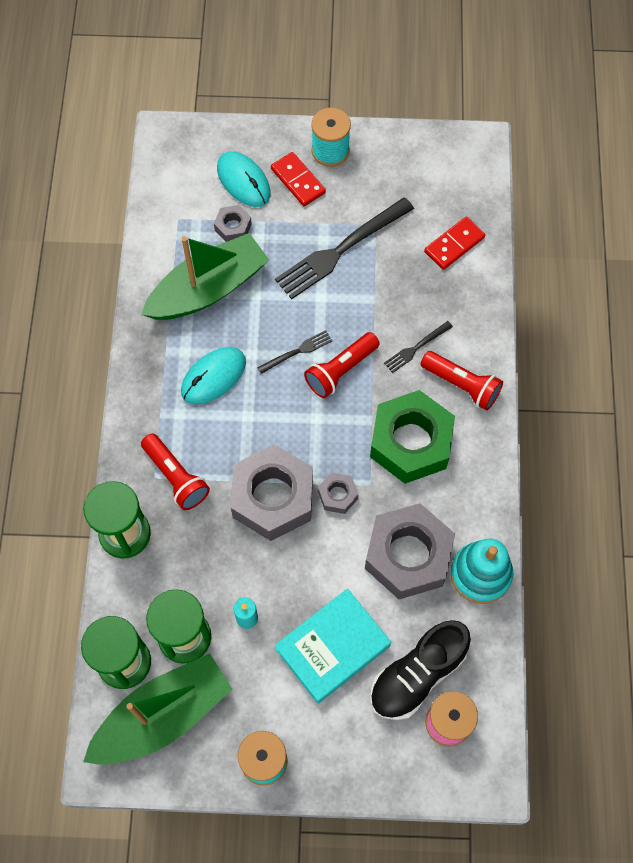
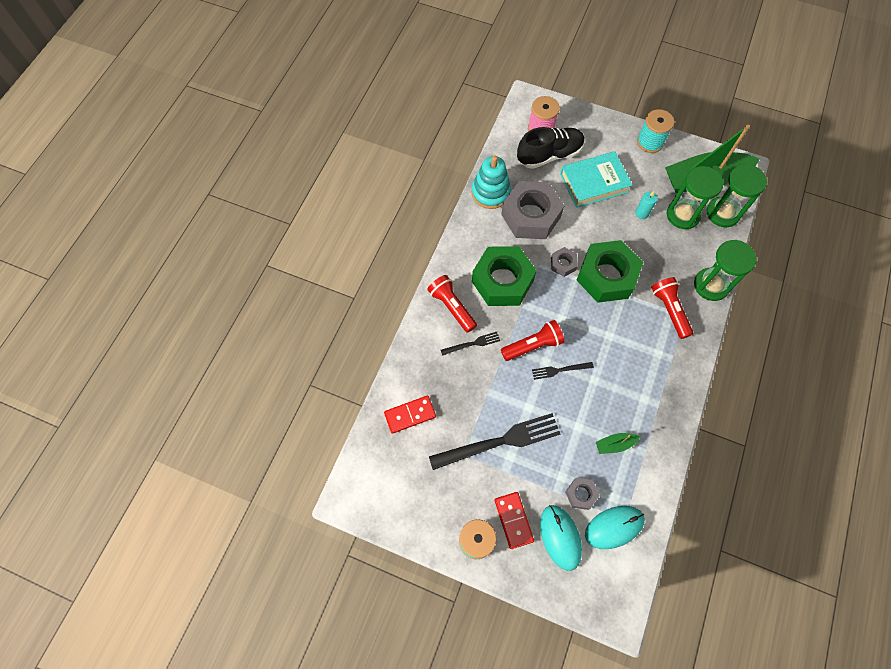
camera: 160 degrees left, 0 degrees up
(208, 289) = (614, 444): green boat -> green boat, size x0.40
(213, 377) = (627, 372): turquoise mouse -> turquoise mouse (614, 527)
(272, 497) = (606, 276): grey nut -> green nut

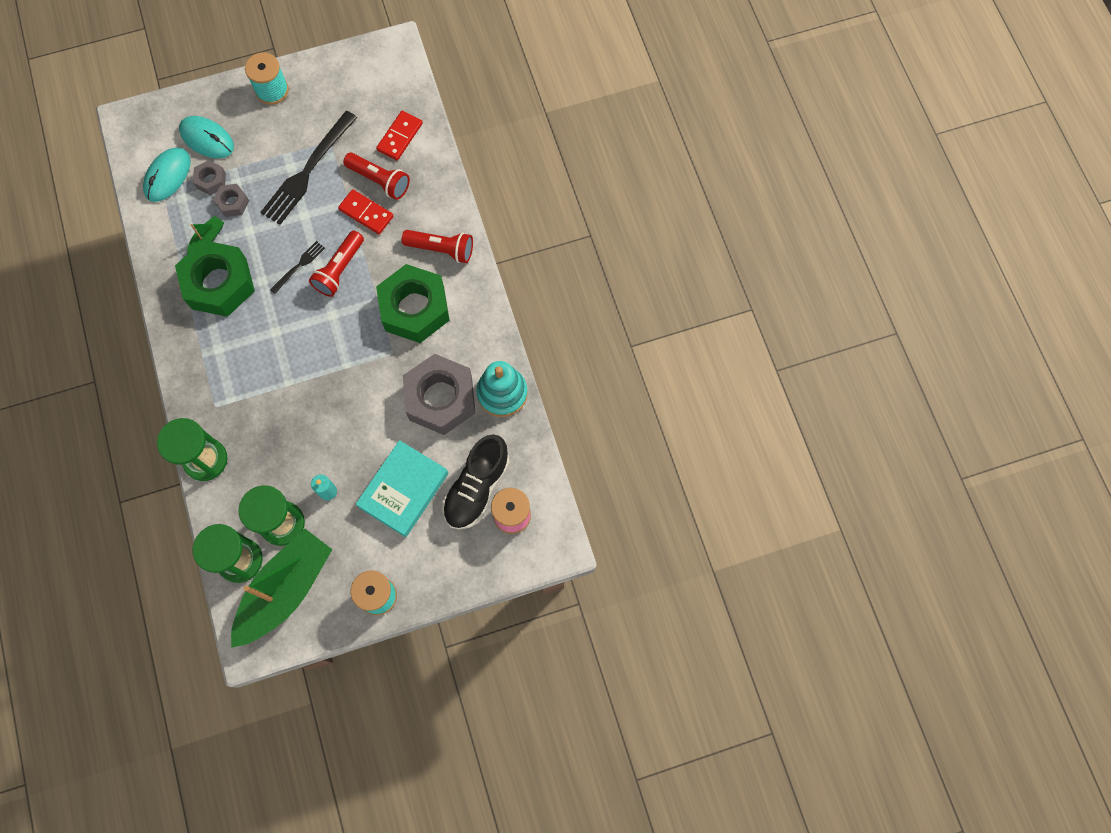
camera: 140 degrees right, 5 degrees up
(472, 343) = (395, 231): black fork -> none
(513, 520) = (253, 124): red domino -> red domino (366, 213)
(563, 264) = (369, 370): grey nut -> grey nut (233, 203)
(606, 276) = (317, 390): green nut -> green nut (219, 284)
(669, 310) = (232, 400): red flashlight -> red flashlight (379, 180)

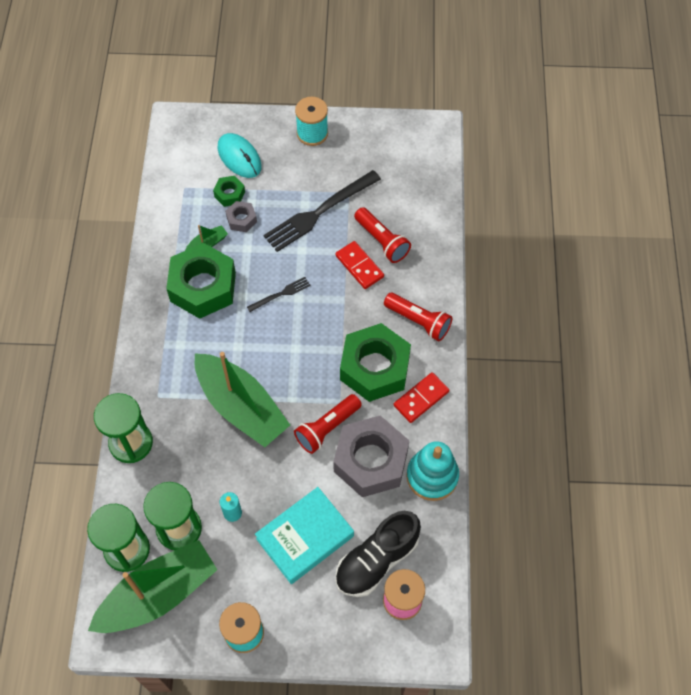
camera: 20 degrees right, 10 degrees down
(168, 176) = (193, 178): turquoise mouse -> none
(211, 180) = (229, 194): grey nut -> green nut
(300, 389) = (241, 407): none -> green boat
(340, 270) = (317, 309): red flashlight -> red flashlight (327, 428)
(399, 137) = (414, 208): red domino -> red domino (421, 398)

